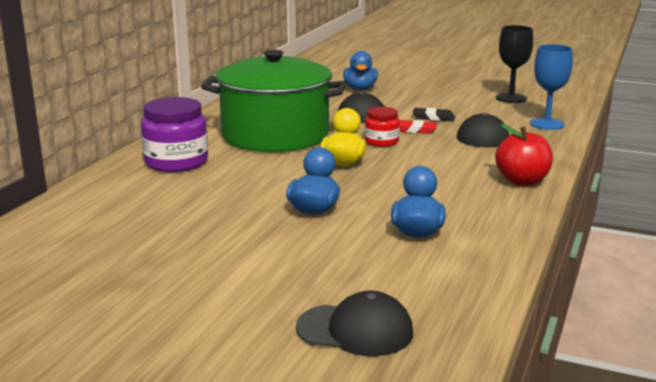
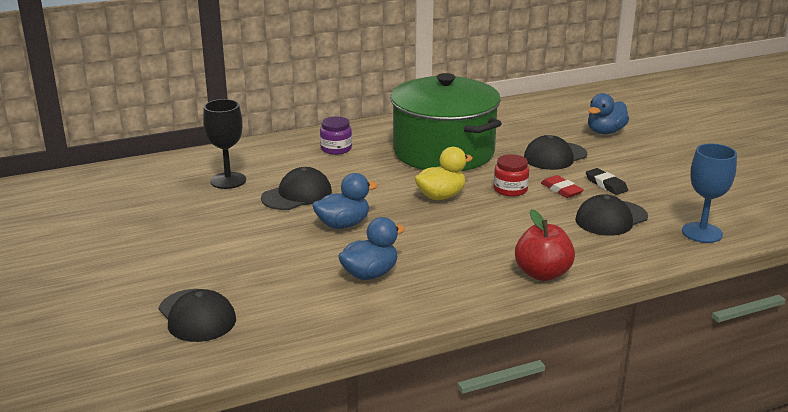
camera: 45 degrees right, 5 degrees up
(176, 162) = (336, 149): purple jar -> purple jar, size x0.57
(222, 206) = (297, 195): none -> black cap
(511, 98) = (732, 192): black goblet -> black goblet (228, 180)

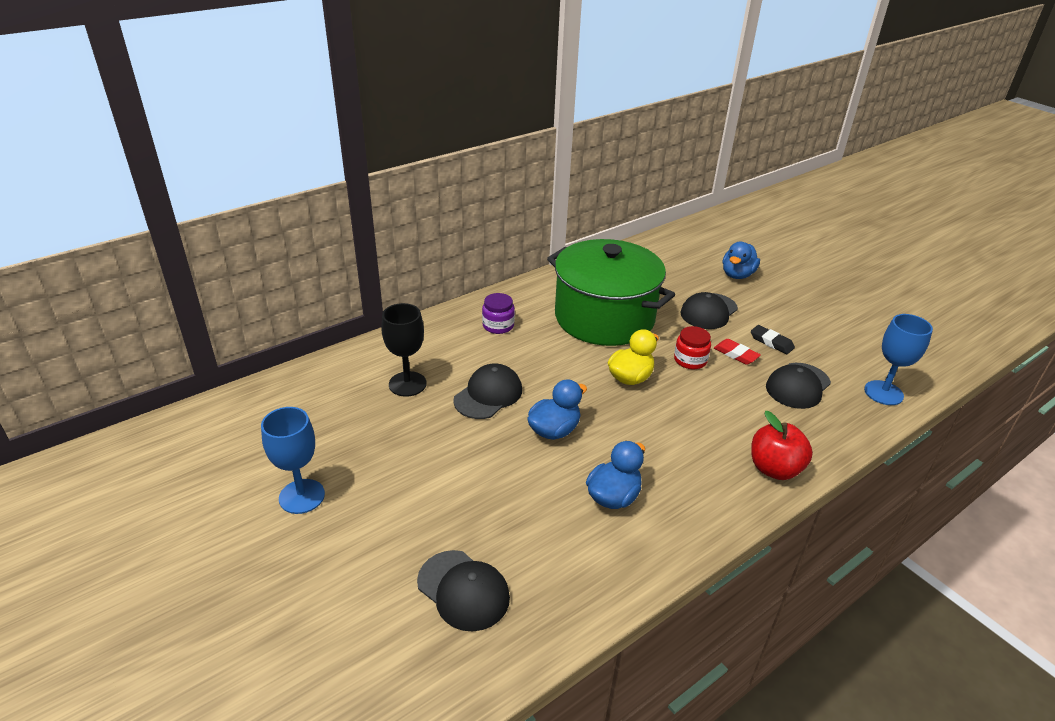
camera: 15 degrees left, 10 degrees up
(96, 242) = (302, 496): none -> blue goblet

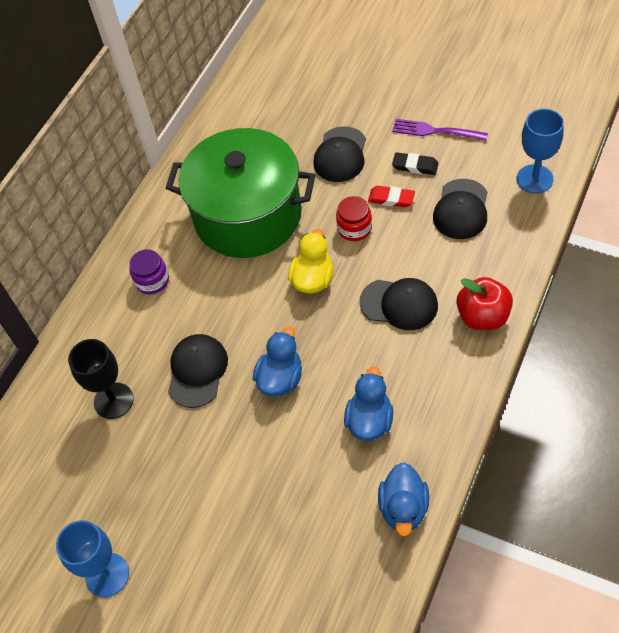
camera: 20 degrees left, 20 degrees up
(463, 590) = (304, 580): black cap -> black cap (399, 304)
(737, 275) = (343, 89): blue duck -> blue duck (403, 508)
(804, 327) = (435, 131): none -> purple fork

